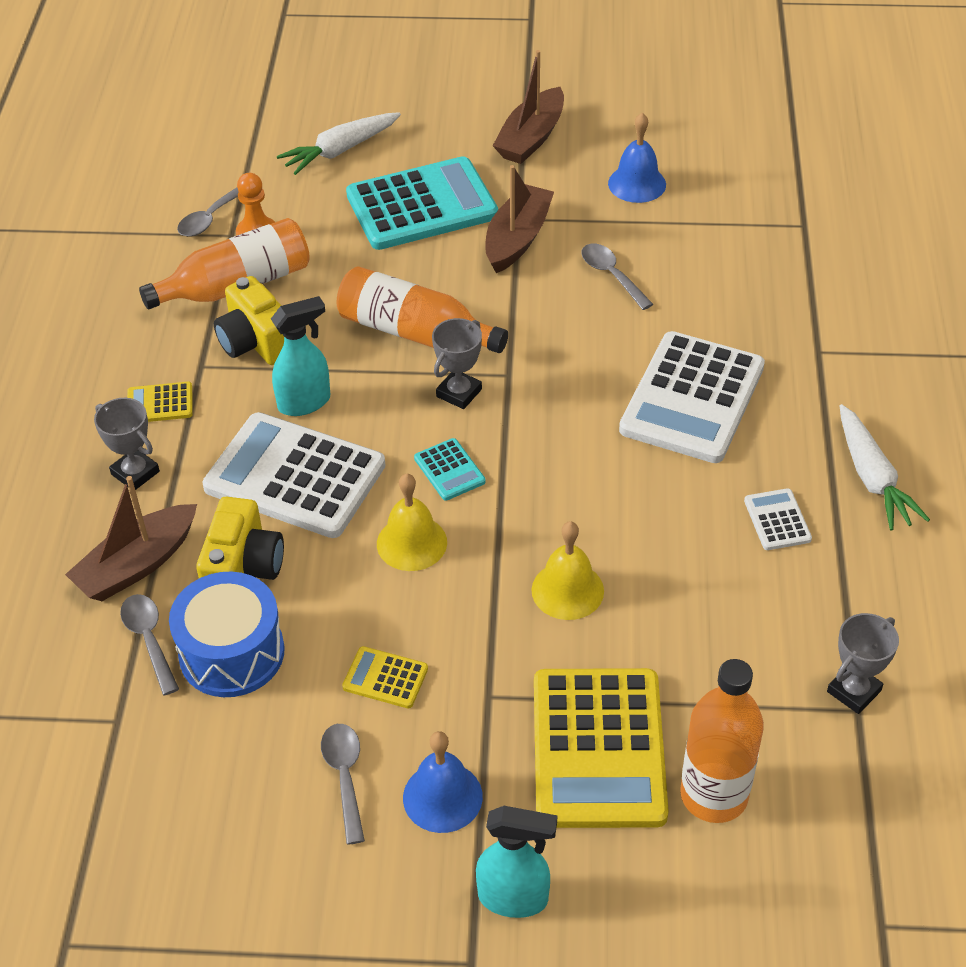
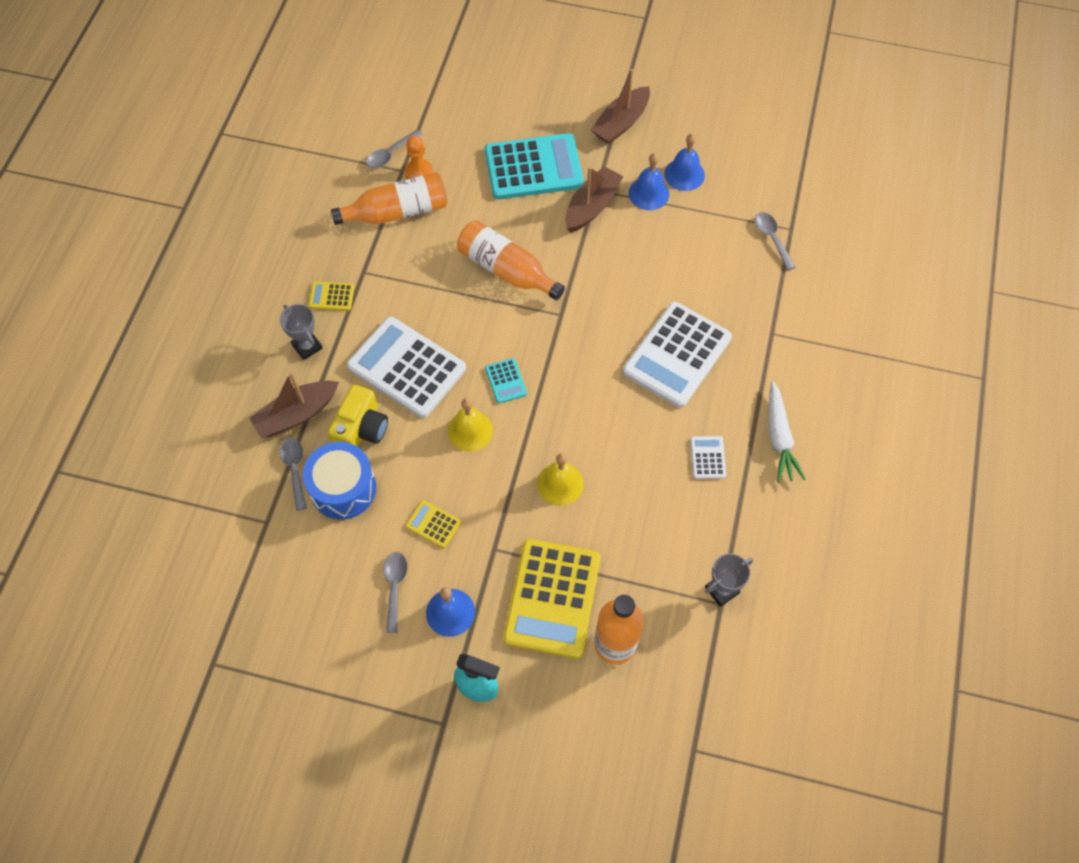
camera: 10 degrees right, 15 degrees up
(256, 342) = (402, 259): yellow camera -> none
(305, 402) = (424, 312): turquoise spray bottle -> none
(340, 151) = (488, 112): white carrot -> none
(459, 393) = (525, 323): grey trophy -> none
(593, 212) = (648, 193): none -> blue bell
(612, 275) = (648, 247): grey spoon -> grey spoon (772, 238)

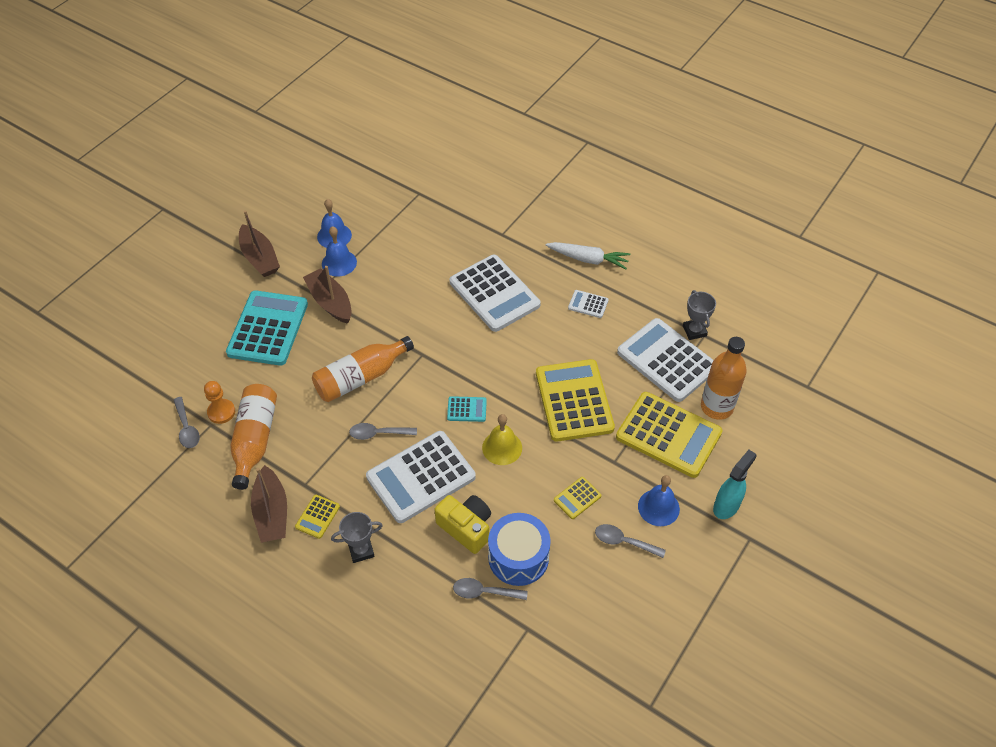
camera: 70 degrees left, 10 degrees down
(297, 414) = (429, 577): brown boat -> brown boat (272, 512)
(560, 484) = (574, 401): yellow bell -> yellow calculator
(661, 569) = (667, 360): none -> white calculator
(772, 238) = (421, 206): grey spoon -> grey spoon (378, 433)

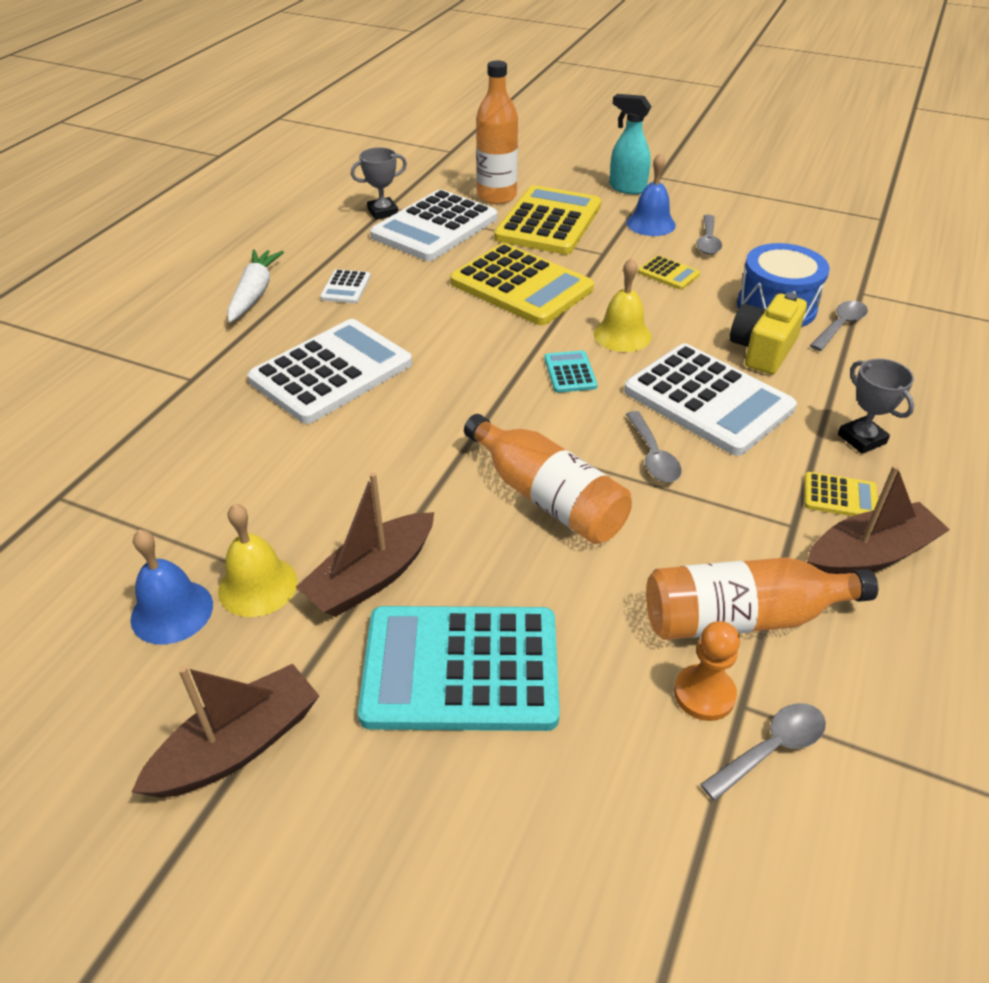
camera: 100 degrees left, 10 degrees down
(339, 263) = (258, 586): blue bell -> yellow bell
(484, 592) = (840, 326): grey spoon -> grey spoon turned 135 degrees counterclockwise
(574, 401) = (521, 286): yellow calculator -> yellow calculator turned 120 degrees counterclockwise

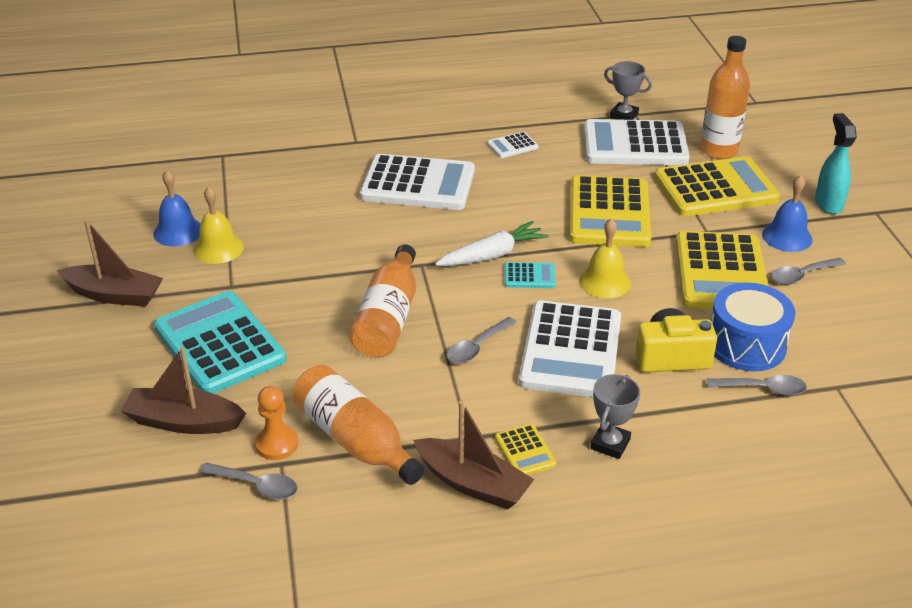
camera: 55 degrees right, 5 degrees down
(254, 293) = (463, 118): white carrot -> white carrot (492, 255)
(371, 577) = (258, 282): brown boat -> brown boat (183, 422)
(570, 372) = (529, 276): turquoise calculator -> turquoise calculator turned 45 degrees clockwise
(668, 273) = (721, 273): yellow calculator -> yellow calculator, size x2.30

